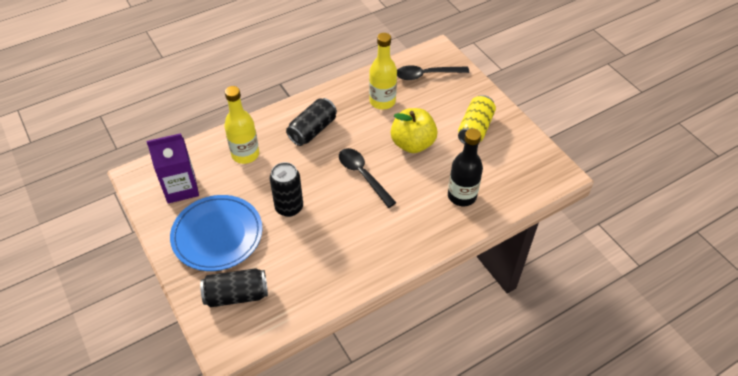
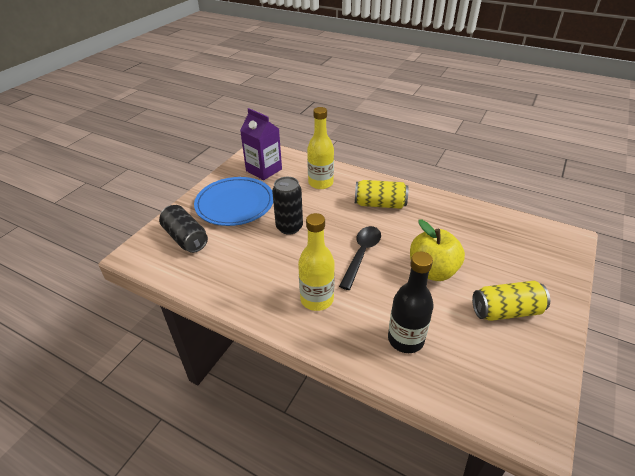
camera: 60 degrees right, 10 degrees down
(312, 130) = (380, 204): black can -> yellow can
(382, 101) = (458, 229): yellow bottle -> yellow bottle (317, 299)
(426, 75) = (527, 243): black spoon -> none

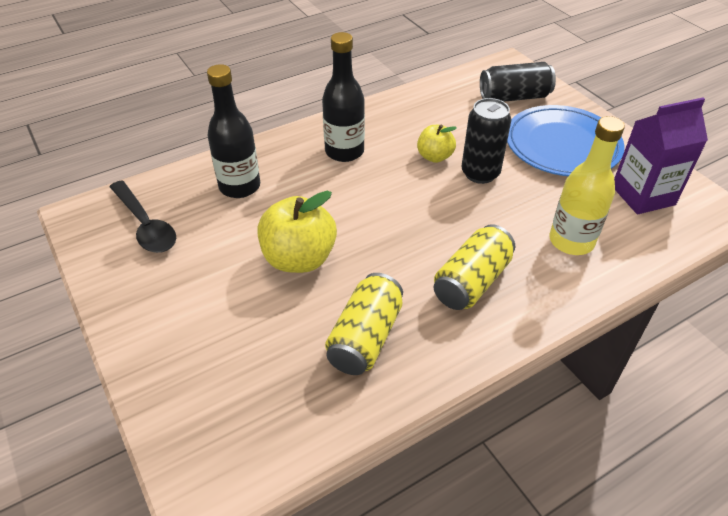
camera: 120 degrees right, 5 degrees up
(287, 252) = (434, 157): none -> yellow apple
(317, 299) = (344, 151): yellow bottle -> black bottle
(362, 254) = (381, 212): black spoon -> black spoon (146, 225)
(506, 311) = (185, 285): yellow can -> yellow can (365, 337)

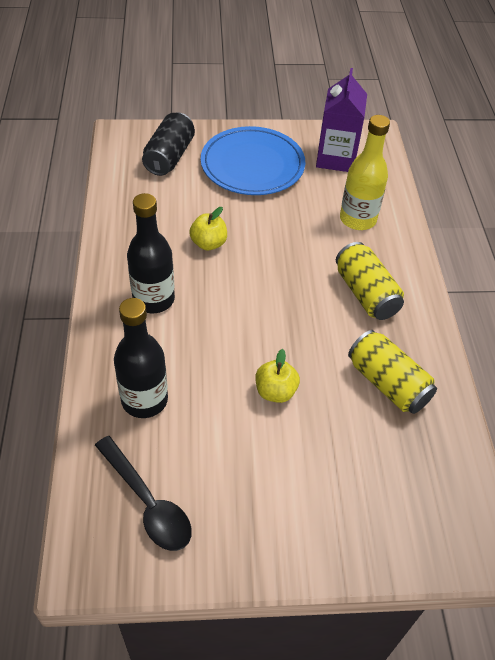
camera: 65 degrees left, 5 degrees up
(146, 225) = (148, 503): black spoon -> black spoon turned 60 degrees clockwise
(299, 258) = (275, 391): yellow apple -> yellow apple, size x0.58
(480, 173) = (250, 227): black can -> none

